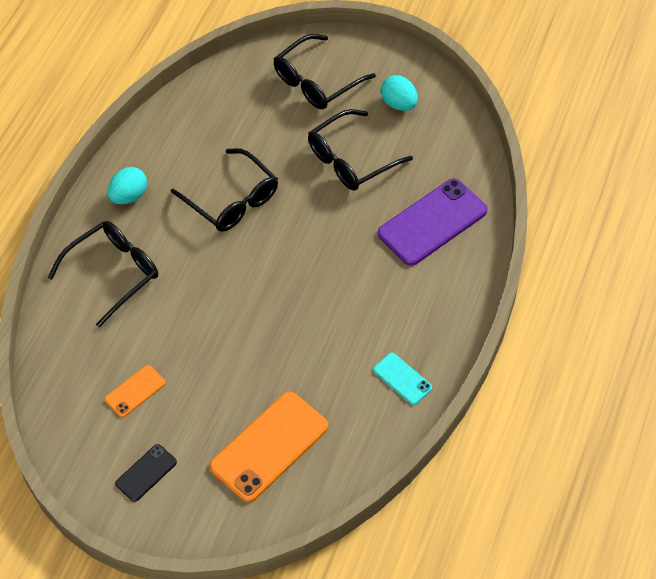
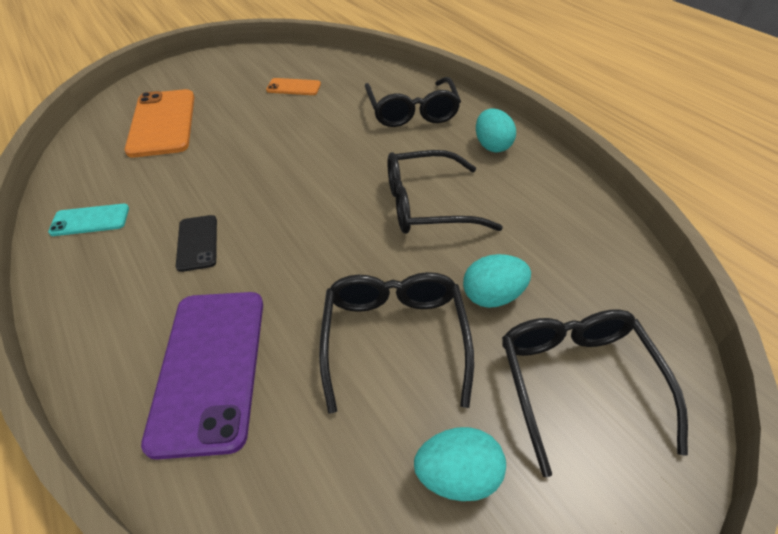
camera: 125 degrees right, 10 degrees down
(135, 391) = (293, 87): orange phone -> orange phone turned 75 degrees counterclockwise
(146, 473) = (229, 72): black phone -> black phone (197, 243)
(287, 133) = (492, 296): none -> turquoise egg

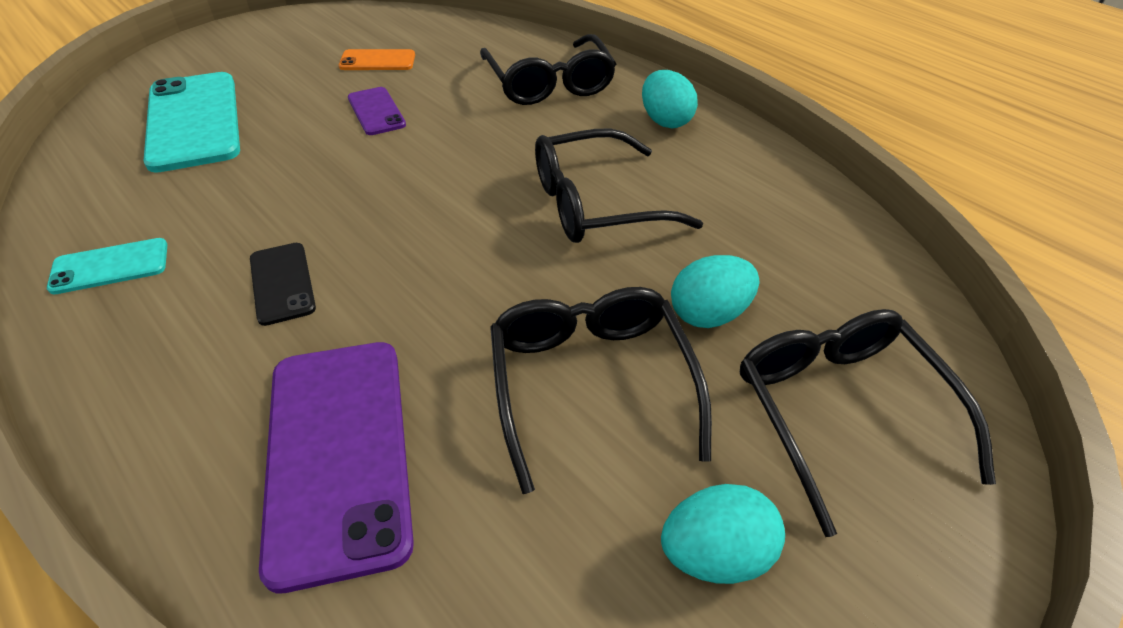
camera: 10 degrees left, 0 degrees up
(162, 123) = (194, 121): orange phone -> turquoise phone
(285, 124) = (376, 111): none -> purple phone

